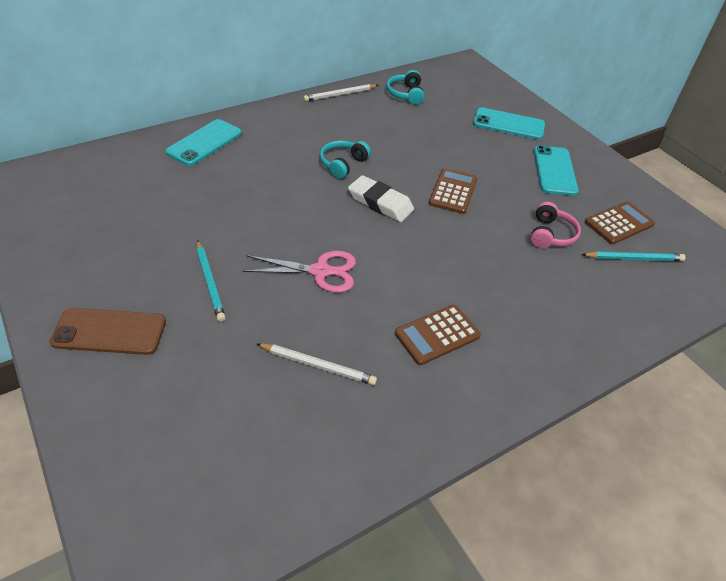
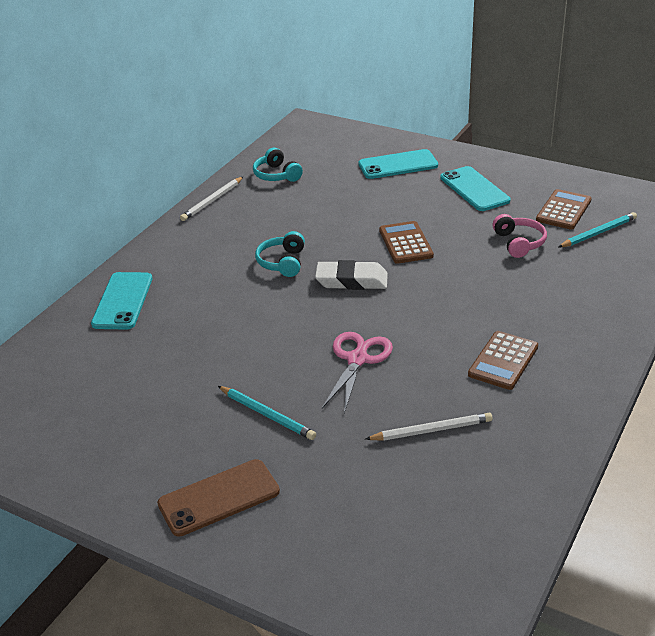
camera: 25 degrees left, 10 degrees down
(320, 271) = (357, 359): pink scissors -> pink scissors turned 45 degrees counterclockwise

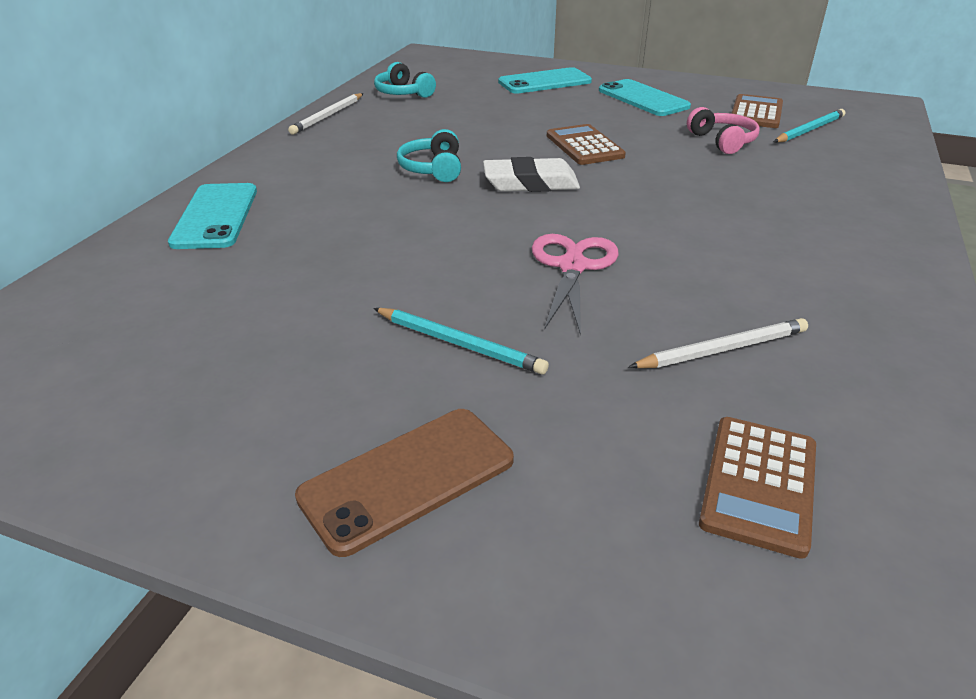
camera: 10 degrees left, 0 degrees up
(503, 361) = (776, 258): brown calculator -> brown calculator (759, 484)

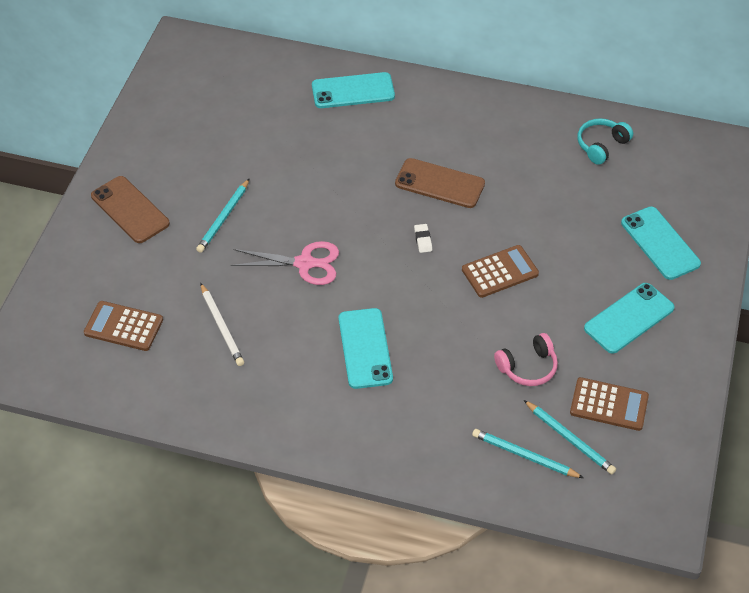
camera: 85 degrees right, 15 degrees up
(328, 116) = (534, 108): white pencil -> none
(433, 169) = (439, 184): turquoise headphones -> brown phone
(530, 183) = (423, 240): white eraser -> white eraser, size x0.46
(727, 227) = (365, 348): none -> turquoise phone
(845, 149) = (525, 456): none -> turquoise pencil

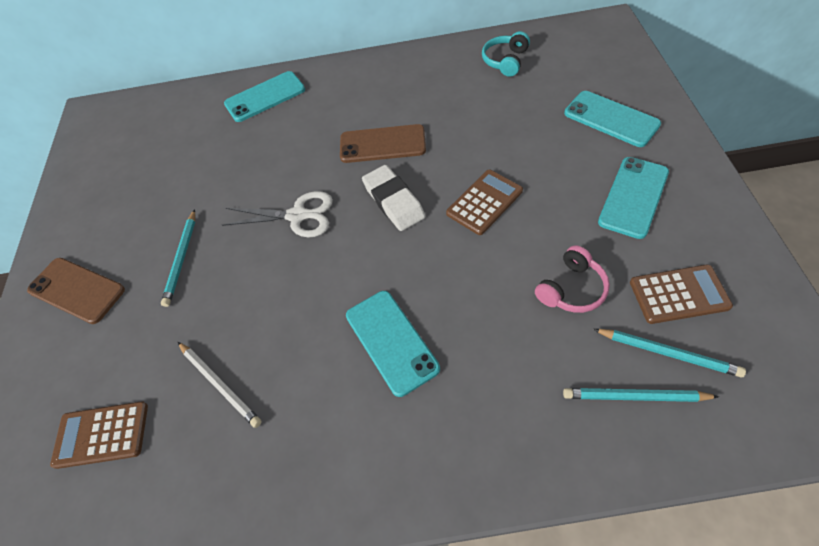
camera: 15 degrees left, 5 degrees up
(304, 263) = (285, 273): pink scissors -> none
(335, 219) = (297, 216): none -> white scissors
(423, 240) = (393, 201): white eraser -> white eraser, size x2.18

